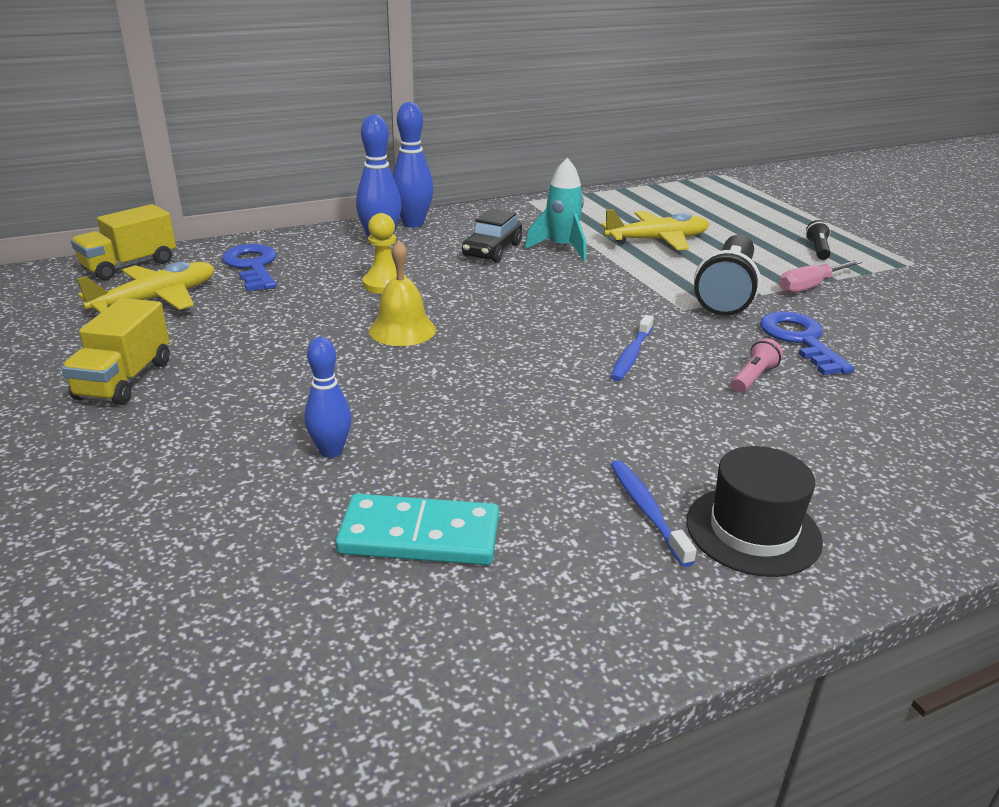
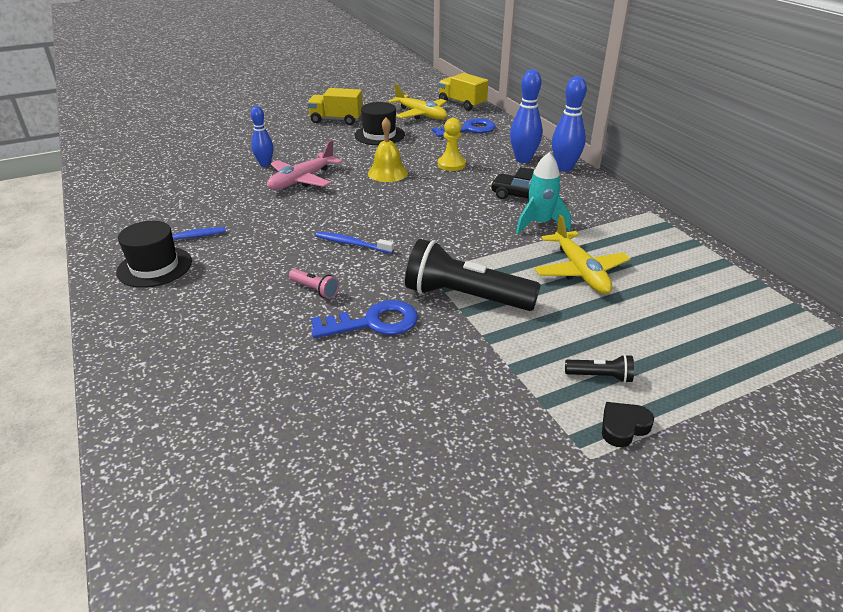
camera: 90 degrees right, 5 degrees up
(236, 336) = (379, 135): none -> black hat
(415, 404) = (302, 180): none -> pink plane
(419, 535) = (194, 185): turquoise domino -> none
(810, 286) = (490, 350): pink screwdriver -> none
(872, 249) = (623, 427): none -> black heart

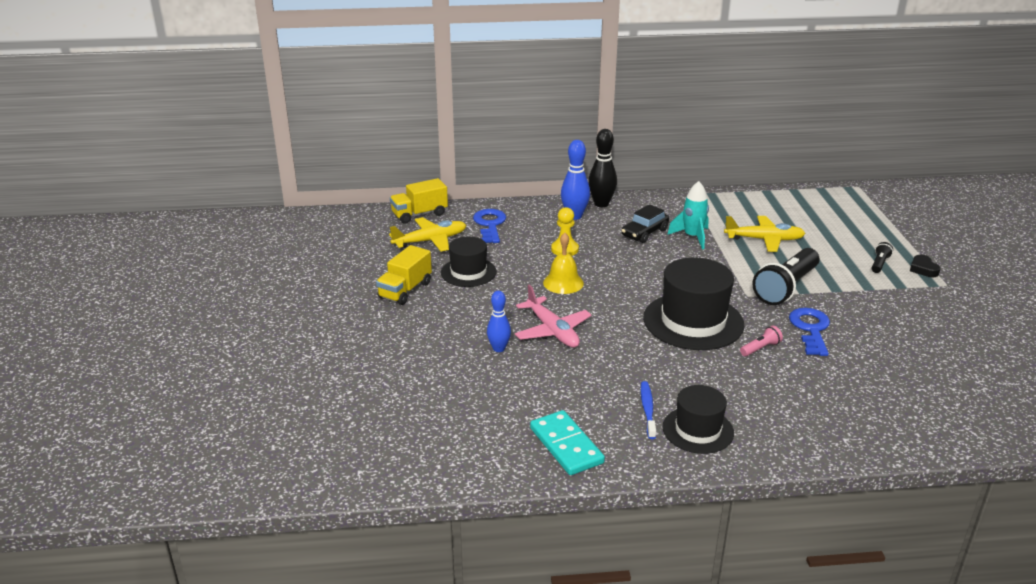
camera: 70 degrees left, 5 degrees down
(130, 209) = (566, 445): none -> turquoise domino
(352, 244) = (693, 321): blue toothbrush -> black hat
(564, 168) = (601, 204): blue bowling pin -> black bowling pin

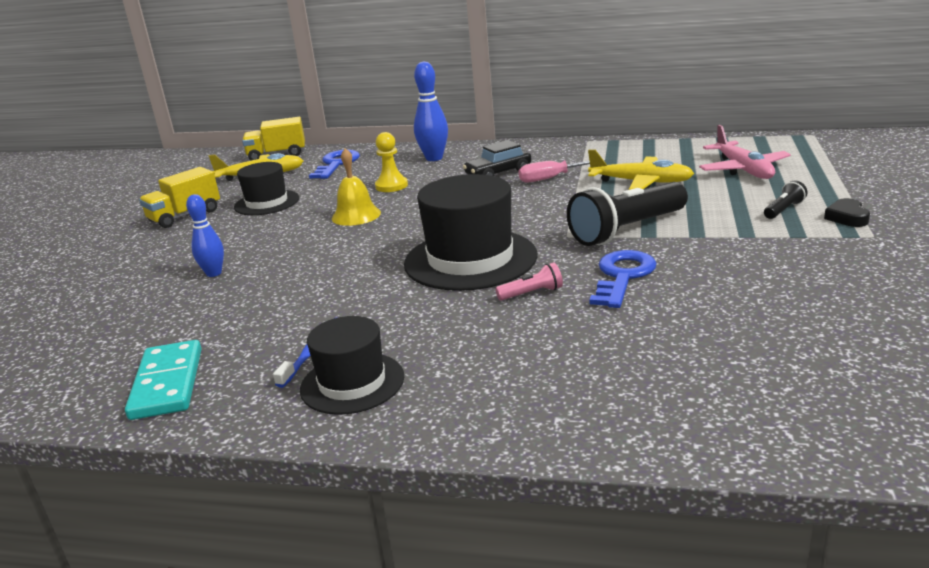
camera: 20 degrees right, 5 degrees down
(552, 330) = (292, 259): pink plane -> pink plane (743, 169)
(601, 204) = (475, 148): black bowling pin -> none
(692, 237) = (551, 178): turquoise rocket -> pink screwdriver

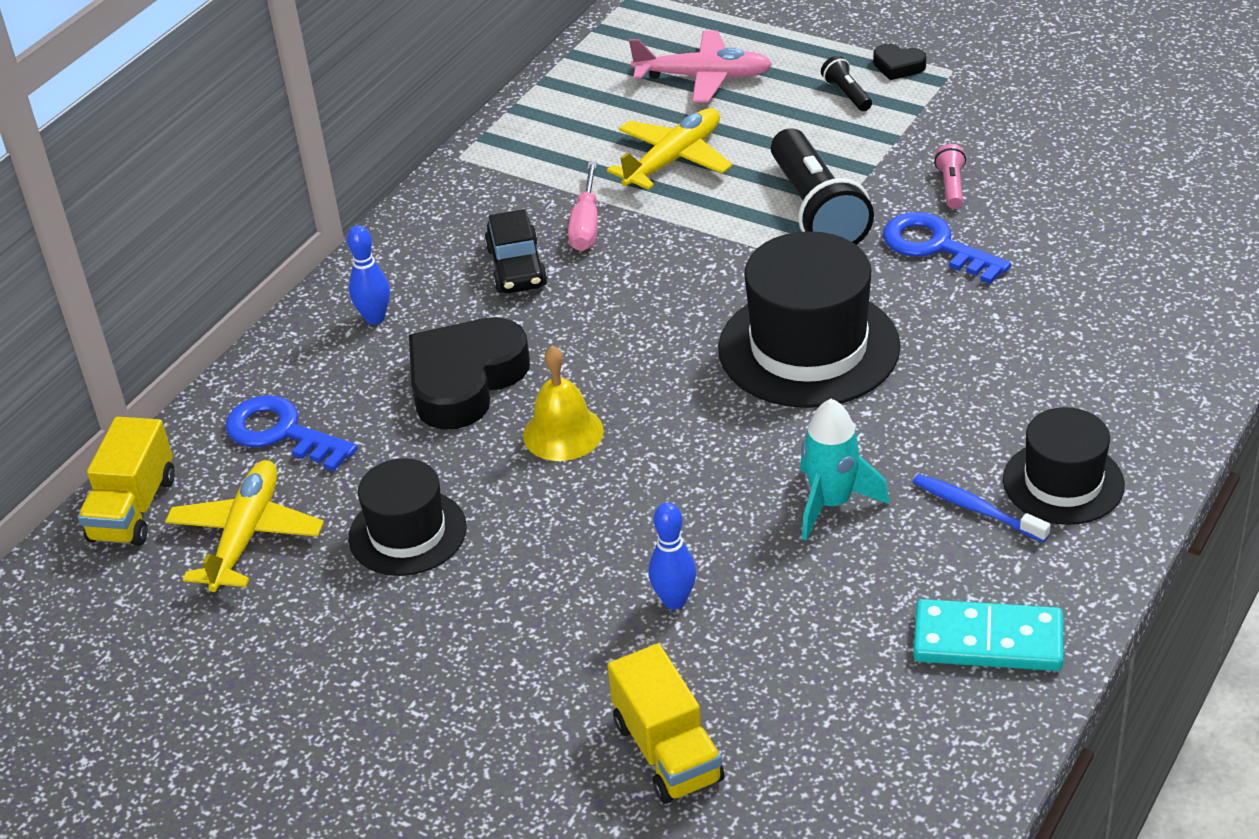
camera: 70 degrees left, 15 degrees up
(185, 216) = (378, 643): yellow truck -> yellow truck (668, 751)
(309, 299) = (831, 503): none -> turquoise rocket
(391, 186) = (465, 381): yellow pawn -> black heart
(434, 158) = (375, 318): blue bowling pin -> blue bowling pin, size x0.66
(532, 293) = (935, 318): pink flashlight -> pink flashlight (951, 186)

